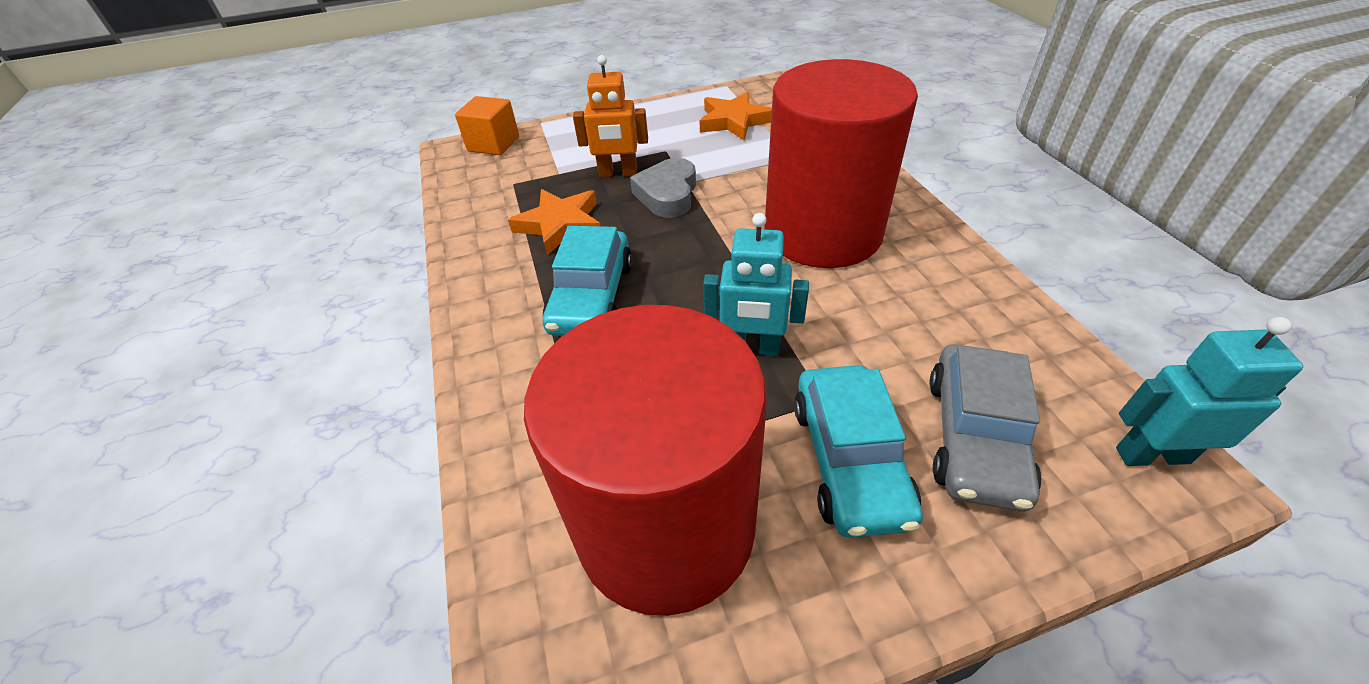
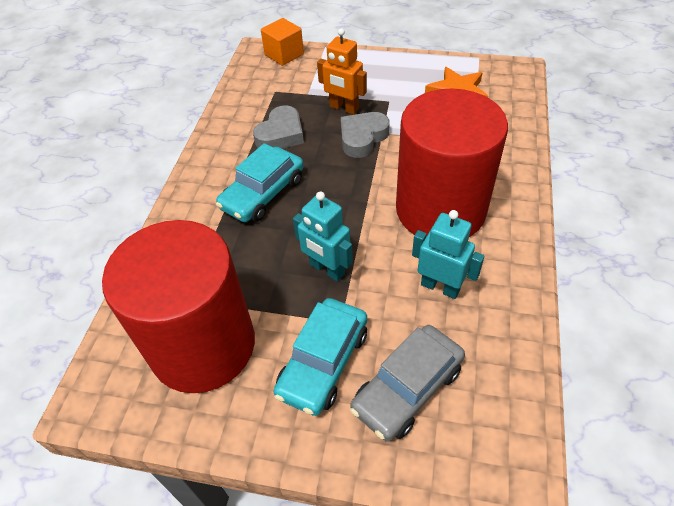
camera: 30 degrees right, 5 degrees up
(560, 225) = (281, 134): orange star -> grey heart
(1151, 455) = (508, 458): turquoise robot -> turquoise robot (440, 287)

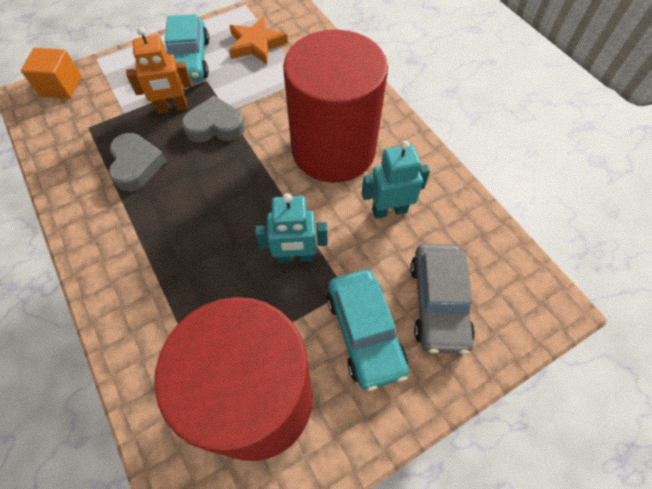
camera: 45 degrees left, 10 degrees up
(263, 193) = (174, 230): turquoise car -> turquoise car (190, 60)
(362, 138) = (215, 126): grey heart -> grey heart turned 90 degrees clockwise

